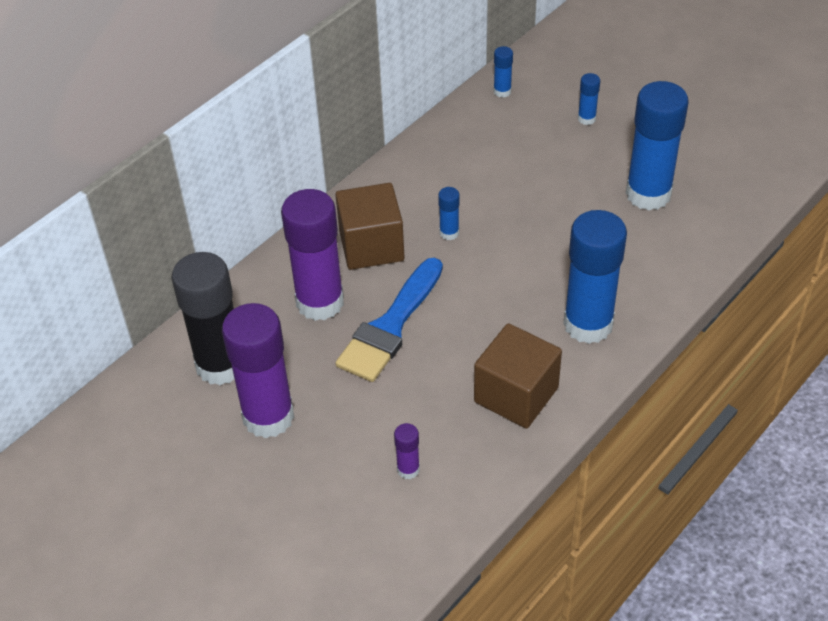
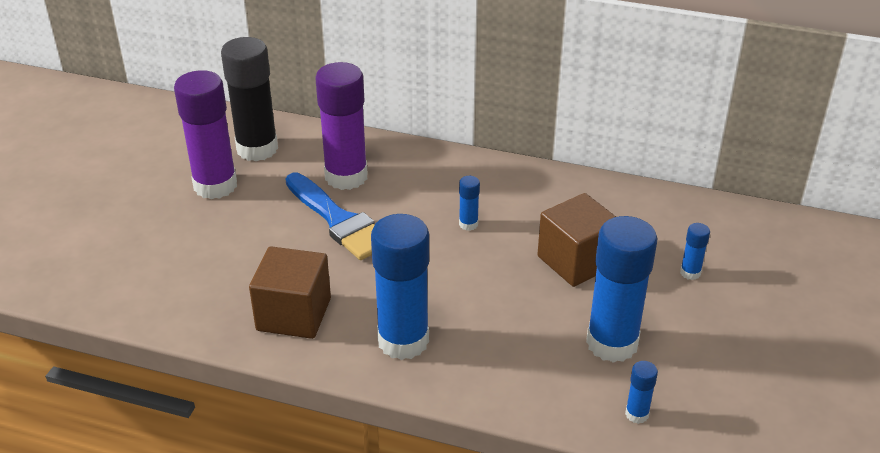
camera: 65 degrees right, 10 degrees down
(371, 246) = (425, 185): brown cube -> brown cube (576, 261)
(390, 326) = (338, 220): blue brush -> blue brush turned 135 degrees counterclockwise
(408, 469) = (187, 272): purple glue stick -> none
(502, 91) = (681, 208): blue glue stick -> blue glue stick (637, 414)

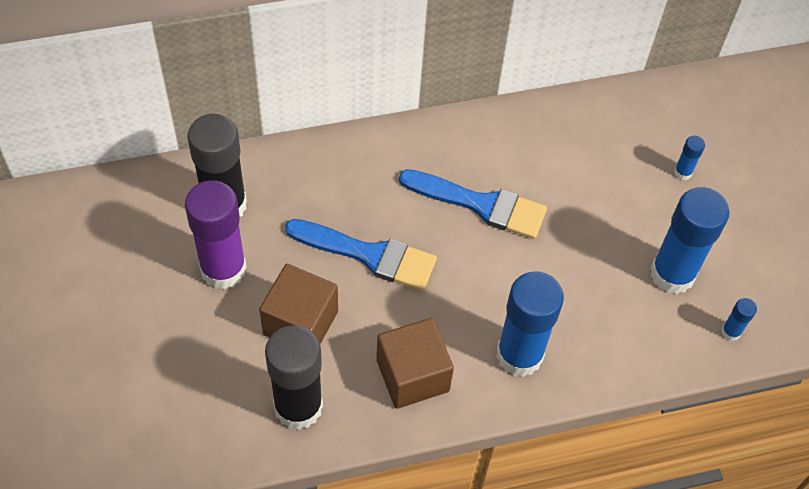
camera: 35 degrees left, 20 degrees up
(179, 294) = (298, 407): none -> black glue stick
(346, 177) = (335, 200): purple glue stick -> none
(468, 224) = (480, 204): blue glue stick -> blue brush
(576, 261) = (592, 203): brown cube -> brown cube (300, 323)

